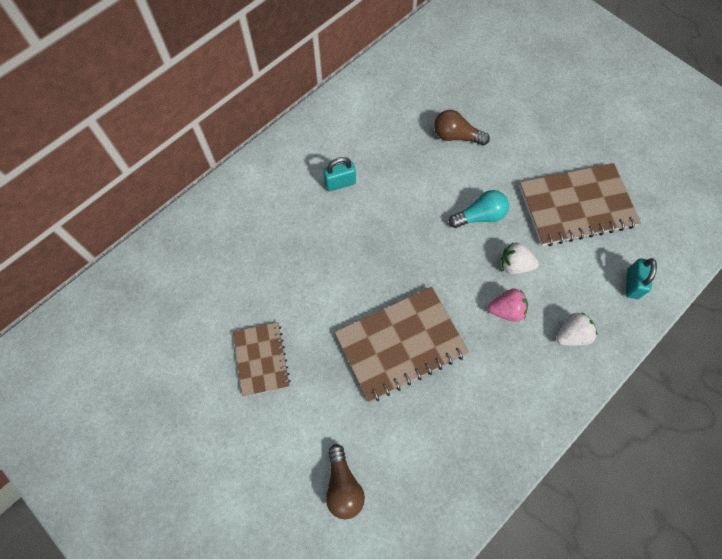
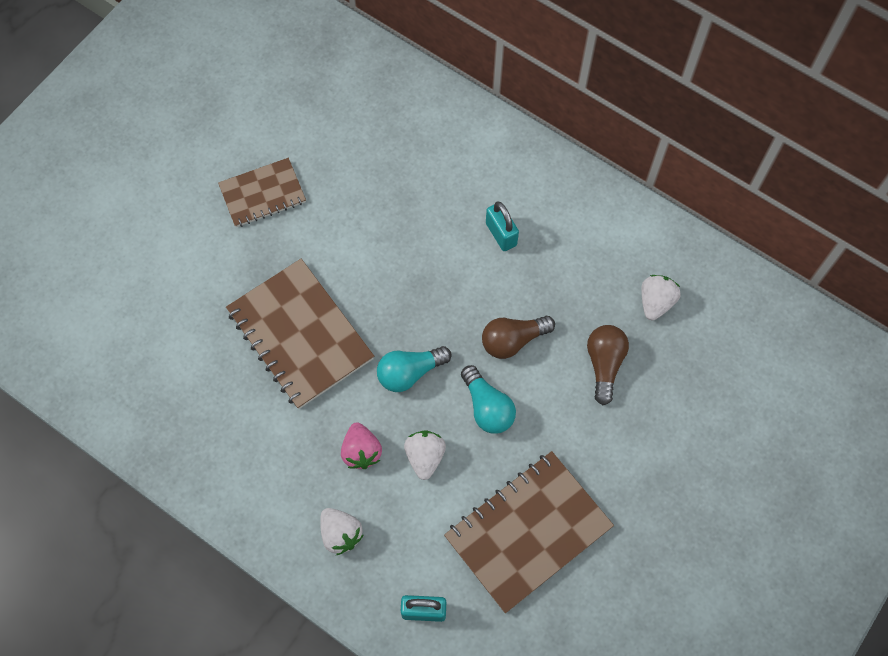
camera: 80 degrees right, 0 degrees up
(343, 486) = (136, 300): brown light bulb -> brown light bulb (513, 340)
(413, 97) = (655, 302): none -> white strawberry
(445, 265) = (410, 372): none -> turquoise light bulb
(576, 206) = (528, 532): brown notebook -> brown notebook turned 75 degrees clockwise

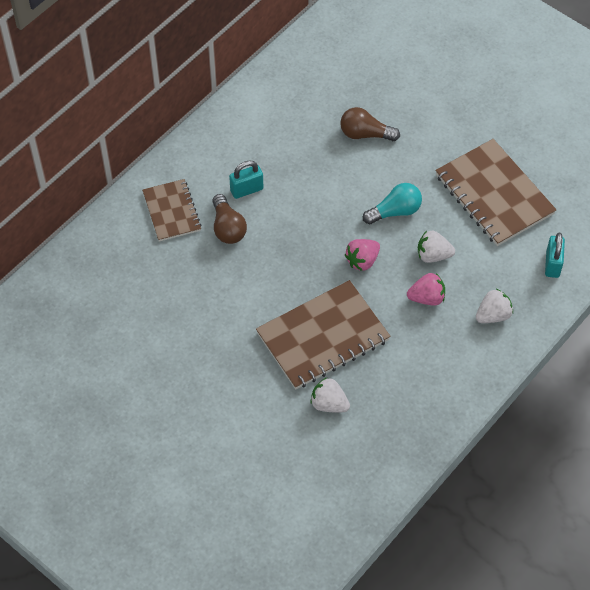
camera: 85 degrees left, 10 degrees down
(262, 194) = (185, 361): brown notebook -> brown notebook (171, 211)
(410, 372) = (362, 261): turquoise light bulb -> pink strawberry
(513, 340) = (340, 190): brown light bulb -> brown light bulb (228, 228)
(655, 302) = (317, 97): white strawberry -> white strawberry (329, 404)

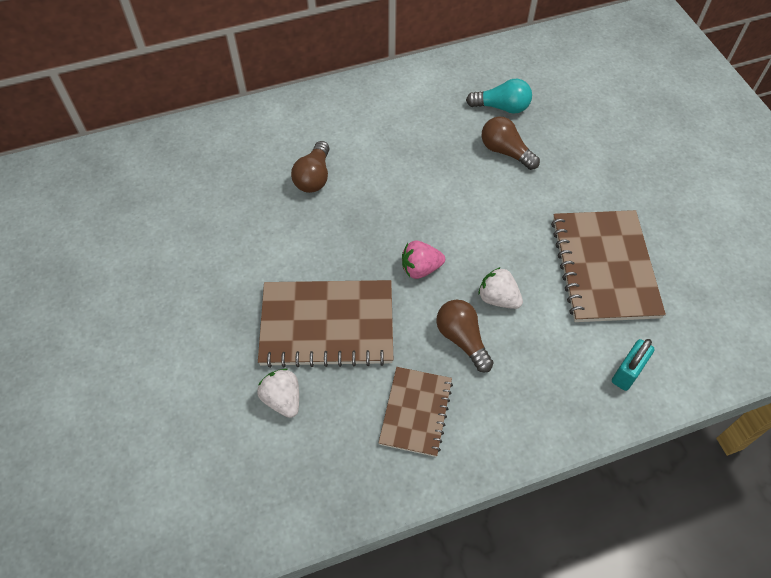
camera: 30 degrees right, 0 degrees up
(171, 211) = (275, 140): brown notebook -> brown notebook (415, 412)
(246, 190) = (356, 151): turquoise padlock -> none
(395, 211) = (487, 236): turquoise light bulb -> turquoise light bulb (501, 107)
(426, 298) = (462, 339): pink strawberry -> brown light bulb
(493, 315) = (523, 395): white strawberry -> none

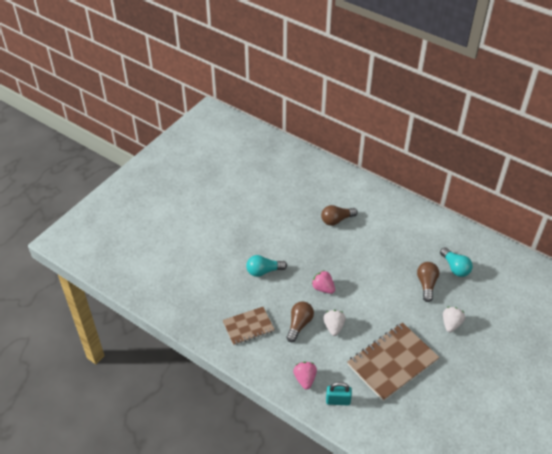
camera: 55 degrees right, 10 degrees down
(282, 399) = (216, 277): white strawberry -> white strawberry (451, 324)
(327, 325) = (264, 271): brown notebook -> turquoise light bulb
(564, 392) = (305, 379): none -> pink strawberry

